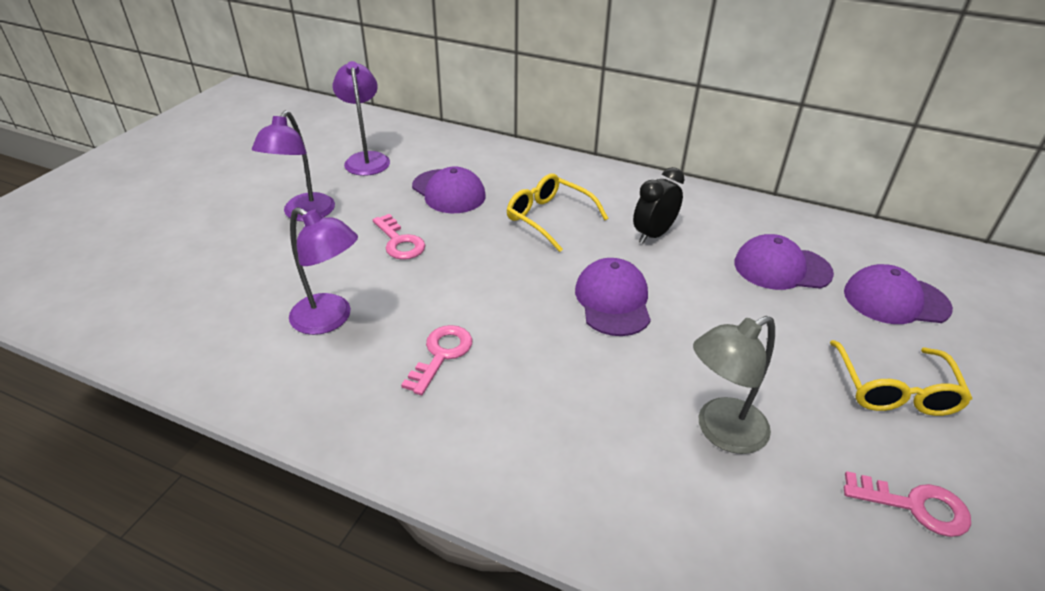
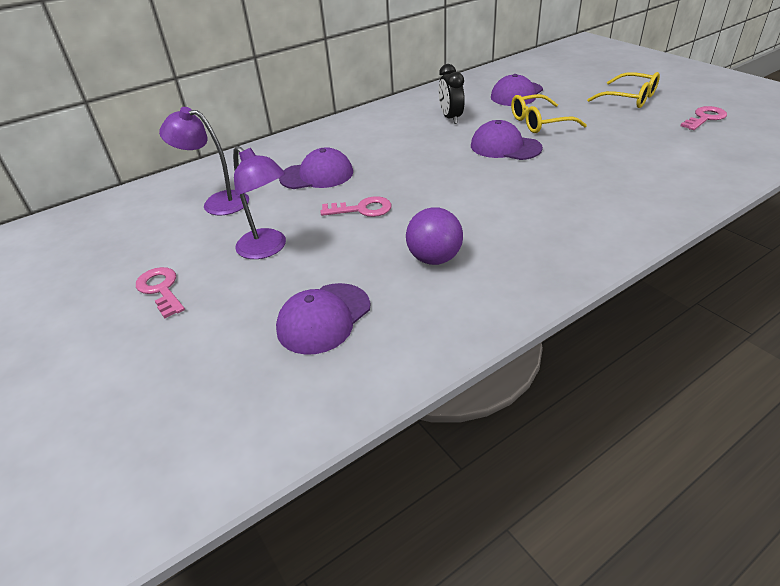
camera: 55 degrees left, 0 degrees up
(330, 319) = (434, 259): purple lamp -> purple ball
(441, 355) = (513, 218): pink key -> pink key (161, 289)
(549, 218) = (396, 145): yellow glasses -> yellow glasses (539, 122)
(721, 431) = (636, 147): grey lamp -> none
(895, 300) = (565, 77): purple cap -> purple cap (323, 318)

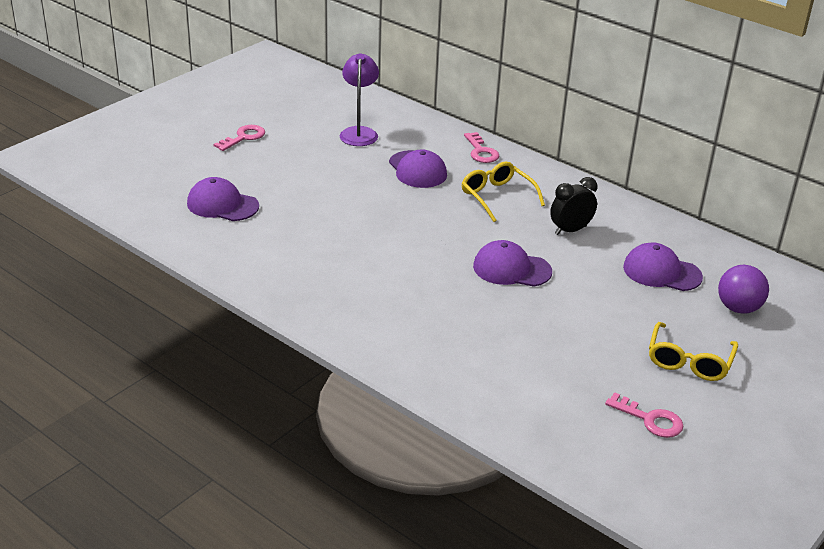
camera: 70 degrees right, 5 degrees down
(268, 249) = (299, 168): purple lamp -> none
(362, 209) = (365, 200): pink key -> pink key (481, 151)
(434, 259) = (300, 243): purple ball -> purple ball (738, 308)
(505, 147) = (511, 269): purple cap -> purple cap turned 90 degrees counterclockwise
(539, 122) = (583, 290): yellow glasses -> yellow glasses (497, 197)

